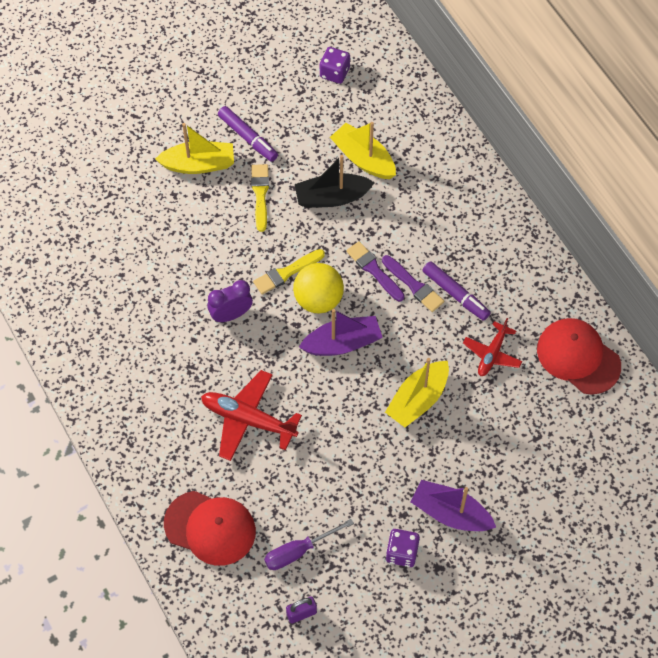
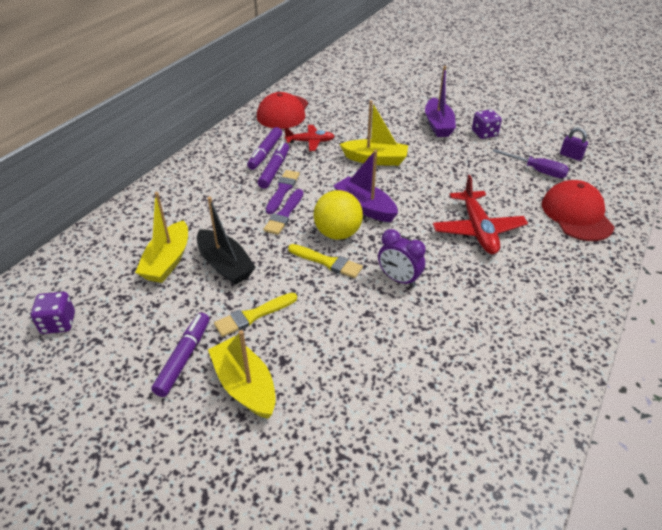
camera: 120 degrees left, 20 degrees down
(494, 299) = (265, 153): none -> purple marker

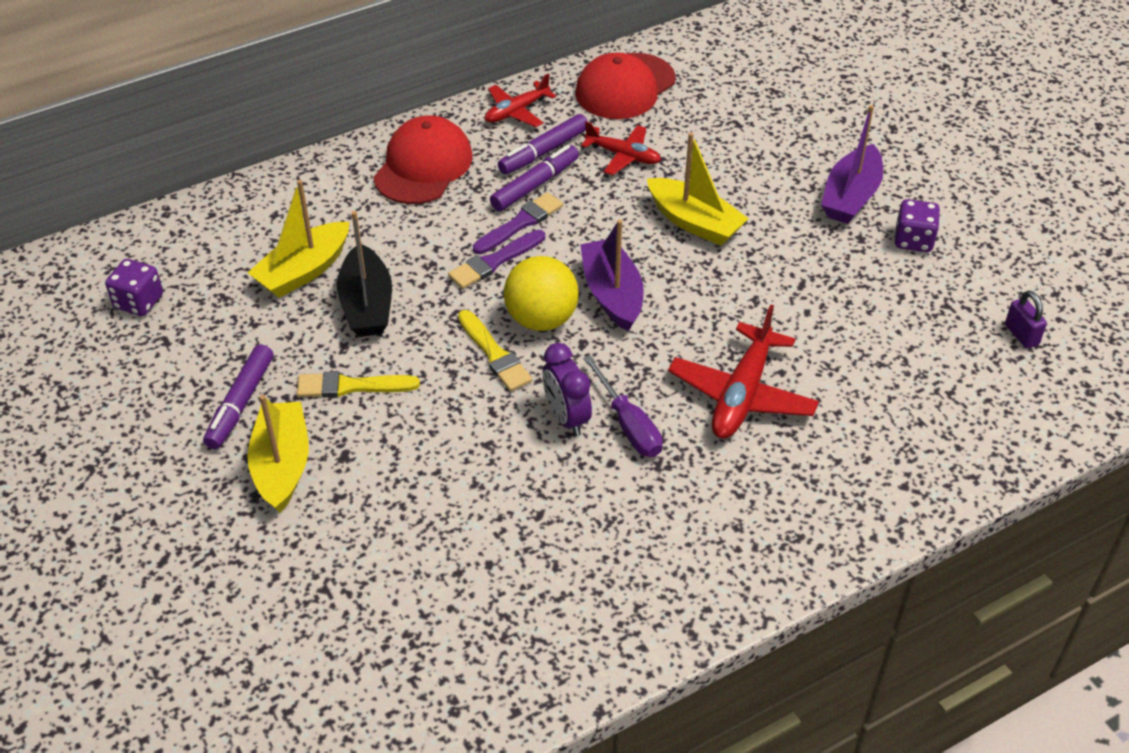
camera: 30 degrees right, 5 degrees up
(184, 358) = (240, 403): purple marker -> purple marker turned 150 degrees clockwise
(233, 139) = (516, 111): none -> red plane
(537, 171) = (934, 338): purple screwdriver -> purple screwdriver (628, 424)
(576, 214) = (920, 434): red cap -> red cap (423, 166)

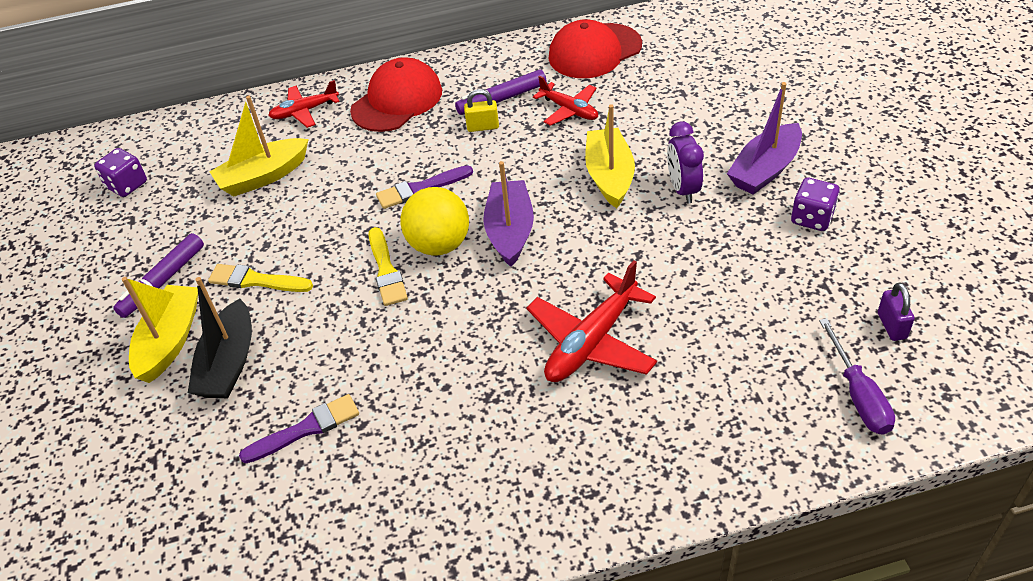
camera: 20 degrees right, 0 degrees up
(367, 305) = (300, 212): black boat -> black boat (229, 363)
(516, 111) = (493, 63): red plane -> red plane (304, 111)
(520, 223) = (457, 158): purple brush -> purple brush (306, 429)
(535, 185) = (483, 127): purple marker -> yellow padlock
(566, 417) = (424, 338): purple clock -> purple clock (683, 189)
(628, 424) = (476, 353): purple screwdriver -> purple screwdriver (858, 395)
(694, 222) = (609, 176): yellow boat -> yellow boat turned 150 degrees counterclockwise

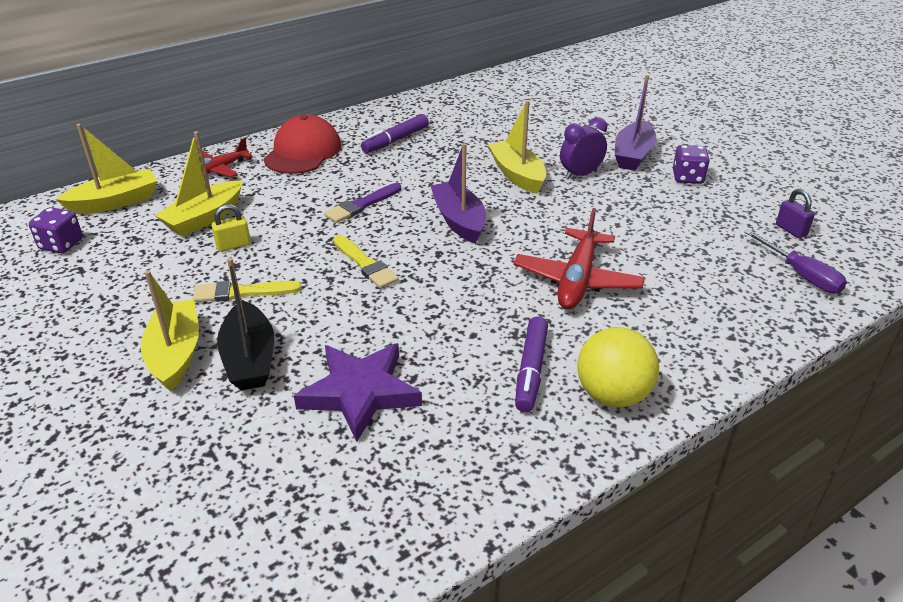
camera: 25 degrees left, 10 degrees down
(163, 281) = (142, 310): purple marker -> purple marker (531, 370)
(192, 139) = (115, 202): none -> yellow boat
(306, 429) = (360, 393): purple brush -> purple star
(439, 245) = (403, 239): yellow ball -> yellow ball (612, 395)
(483, 127) = (390, 159): yellow padlock -> yellow padlock (233, 245)
(569, 110) = (456, 140): red plane -> none
(594, 51) = (453, 103): red cap -> none
(683, 189) = (580, 175): purple clock -> purple clock turned 90 degrees clockwise

